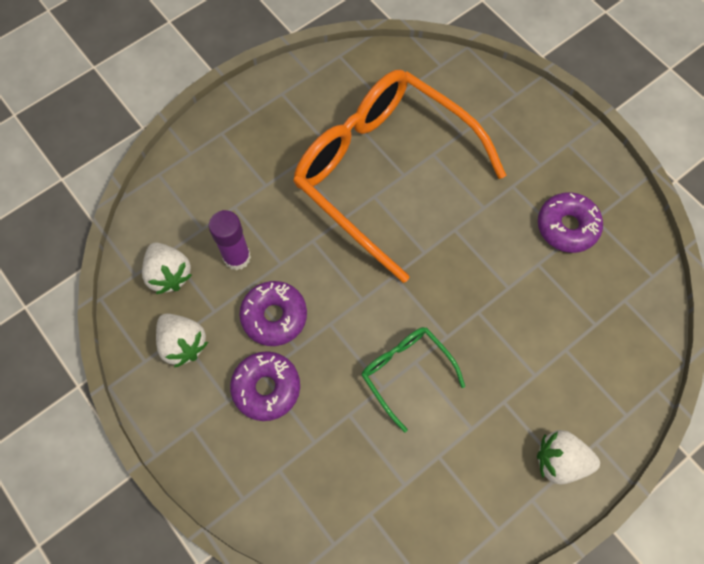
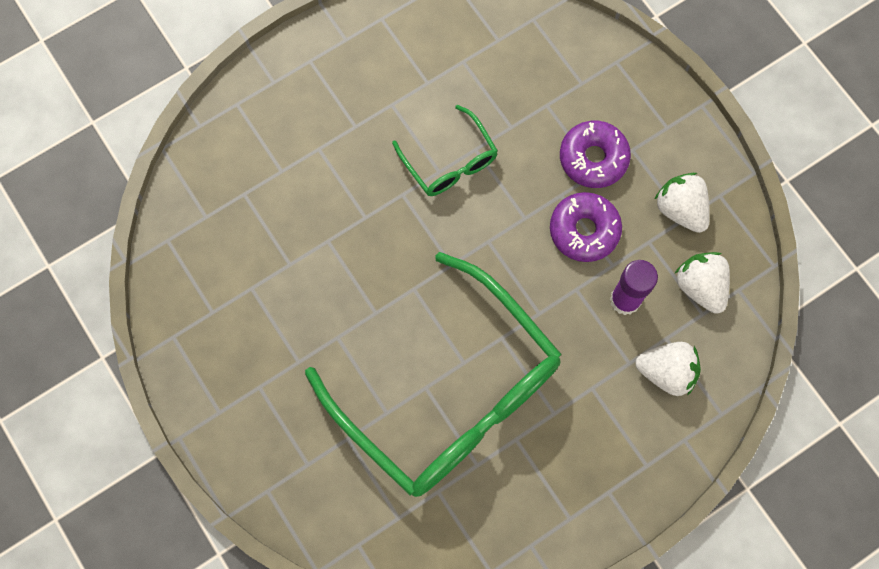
camera: 175 degrees left, 5 degrees up
(384, 172) = (449, 393): orange glasses -> green glasses
(560, 461) = (312, 69): white strawberry -> white strawberry (666, 372)
(567, 226) = (247, 305): purple donut -> none

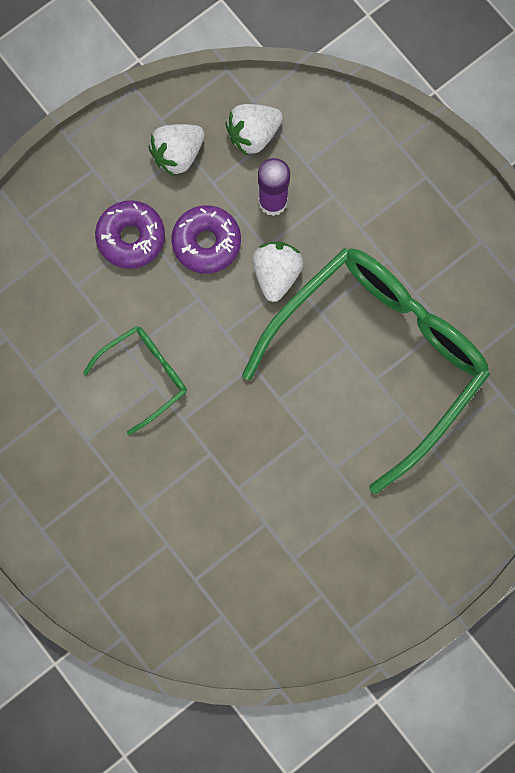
camera: 95 degrees left, 5 degrees up
(666, 372) = (338, 162): white strawberry -> white strawberry (276, 274)

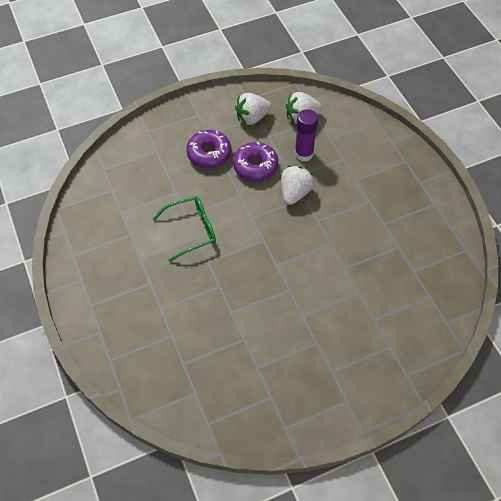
camera: 15 degrees right, 20 degrees down
(378, 357) = (350, 255): green glasses -> none

